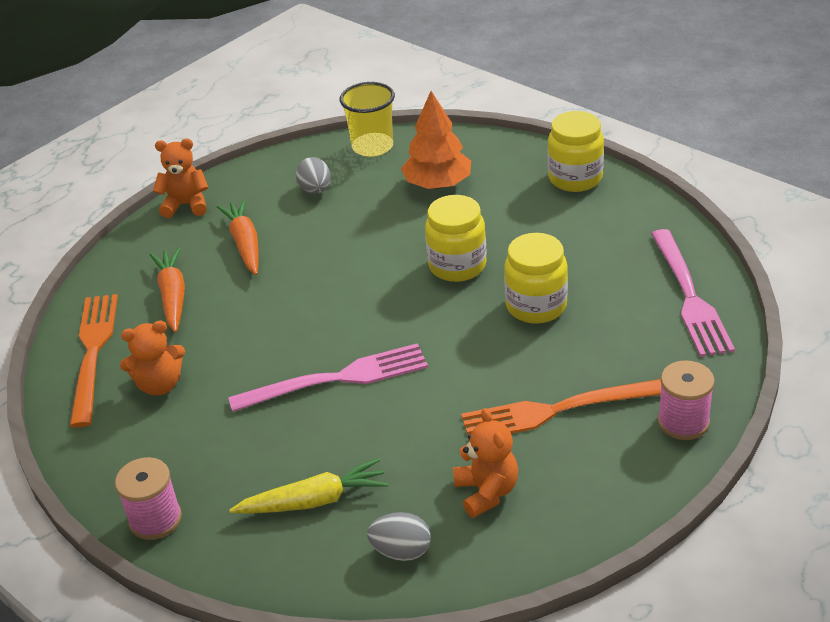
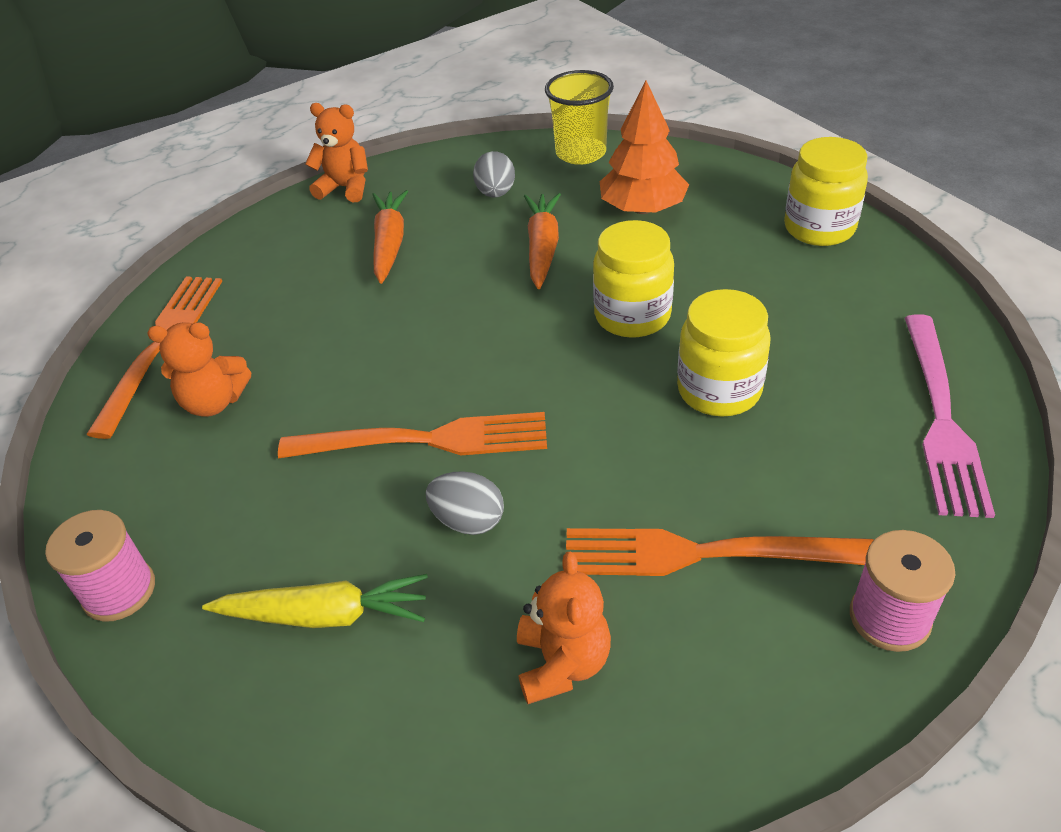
camera: 15 degrees right, 5 degrees up
(173, 296) = (281, 292): orange carrot -> orange carrot (542, 248)
(338, 378) = (427, 440): pink fork -> orange fork
(401, 551) = (409, 732): grey egg -> grey egg (468, 521)

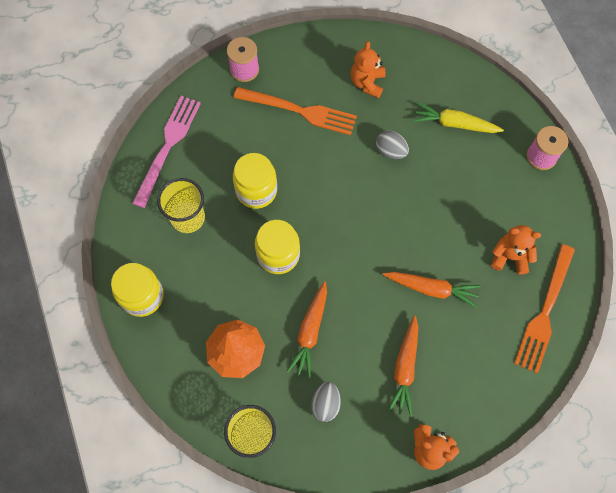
camera: 170 degrees left, 25 degrees up
(357, 332) = (431, 289): none -> orange carrot
(427, 440) = (402, 200): orange fork -> none
(819, 326) = (188, 217): none -> yellow cup

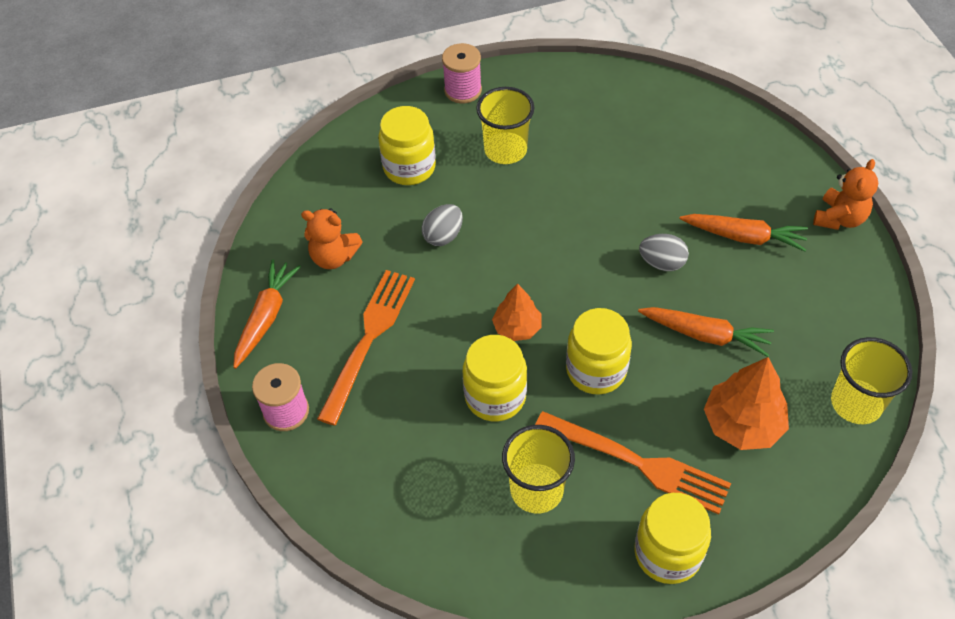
camera: 85 degrees left, 15 degrees down
(168, 146) = (410, 522): pink fork -> none
(312, 203) = (517, 328): none -> orange tree
(325, 404) = (800, 321): grey egg -> grey egg (662, 263)
(431, 289) = (638, 205): orange carrot -> orange carrot (266, 317)
(454, 124) = (409, 167): yellow carrot -> yellow jar
(479, 190) = (505, 150): none -> yellow cup
(510, 256) = (594, 129): orange teddy bear -> none
(544, 312) = (662, 105): orange fork -> orange fork (638, 463)

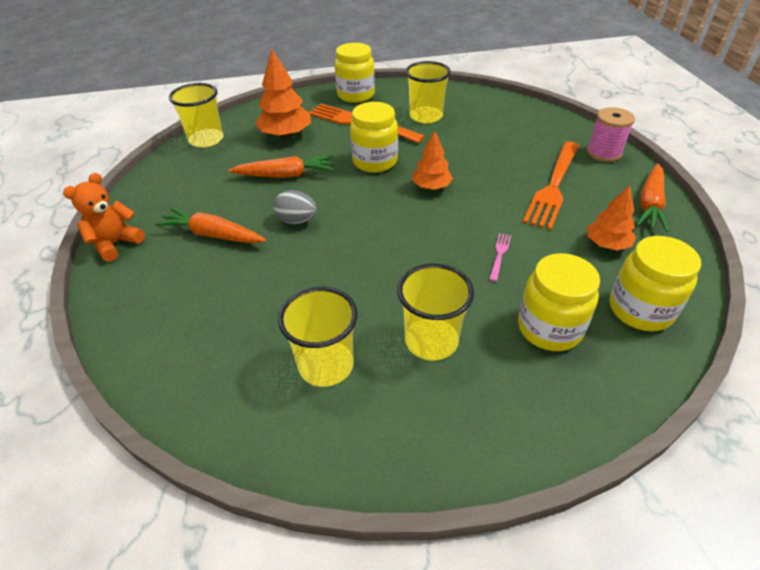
camera: 175 degrees left, 10 degrees down
(334, 257) = (606, 244): orange teddy bear -> orange tree
(443, 236) = (499, 254): grey egg -> pink fork
(463, 90) = (490, 443): pink spool -> none
(495, 396) = (450, 153): yellow jar -> yellow jar (640, 310)
(584, 126) = (326, 365): none -> yellow cup
(705, 335) = (285, 175): orange carrot -> orange carrot turned 150 degrees clockwise

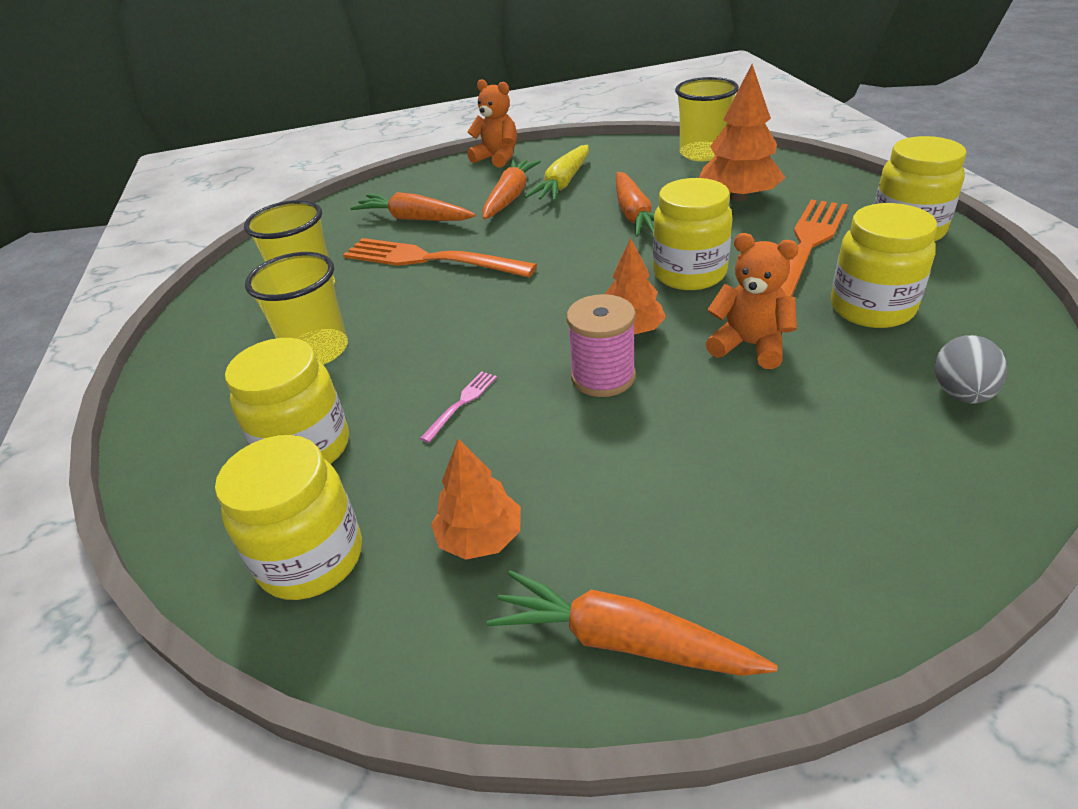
camera: 90 degrees right, 5 degrees down
(207, 205) = (563, 183): none -> yellow carrot
(216, 297) = (414, 219): none -> orange carrot
(297, 220) = (537, 238): grey egg -> grey egg (961, 394)
(426, 116) = (871, 308): yellow cup -> yellow jar
(452, 151) = (750, 345): none -> orange teddy bear
(499, 254) = (461, 403): pink fork -> pink fork turned 75 degrees counterclockwise
(553, 187) = (661, 476): orange fork -> orange fork (429, 260)
(604, 153) = (839, 582): pink spool -> pink spool (603, 377)

